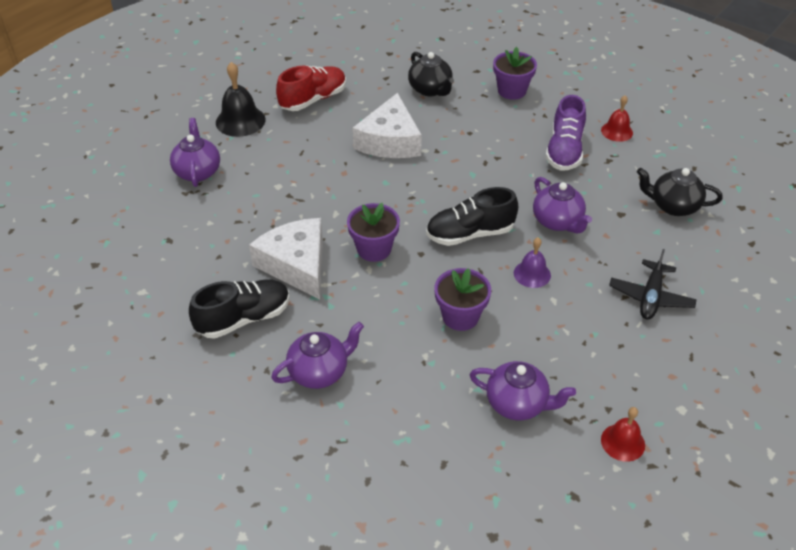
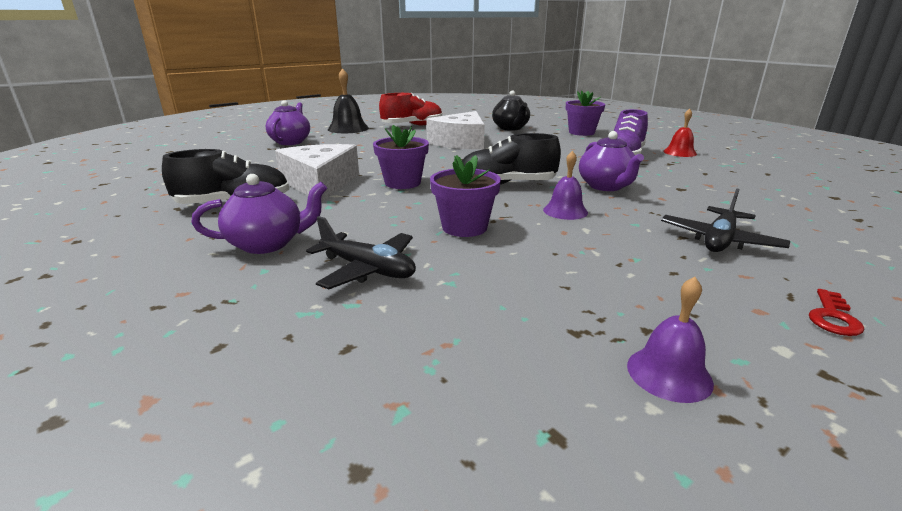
camera: 15 degrees right, 20 degrees down
(414, 387) = (367, 269): none -> black plane
(517, 404) = (500, 303): purple teapot -> none
(623, 442) = (669, 373): red bell -> purple bell
(673, 206) = (745, 189): black teapot -> none
(712, 373) = (833, 317): none -> red key

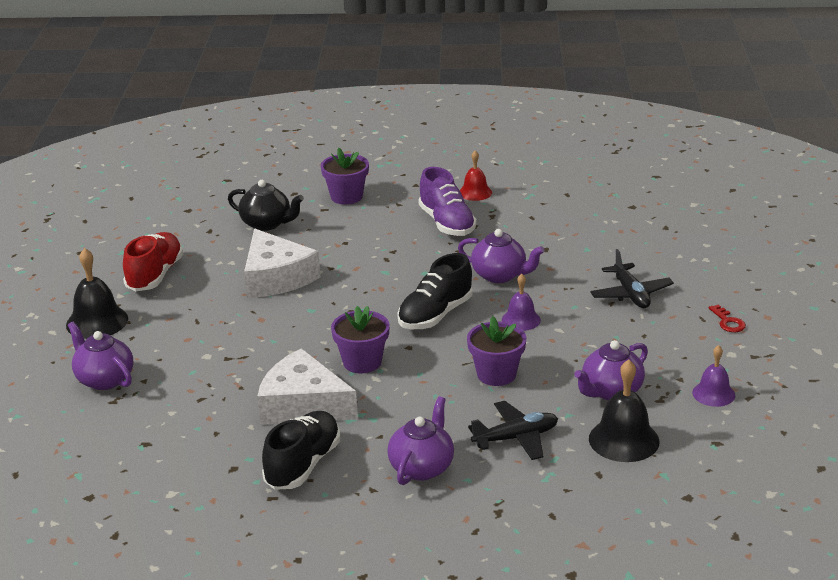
camera: 50 degrees left, 5 degrees up
(447, 338) = (624, 440): none -> black bell
(534, 291) = (611, 391): none -> purple teapot

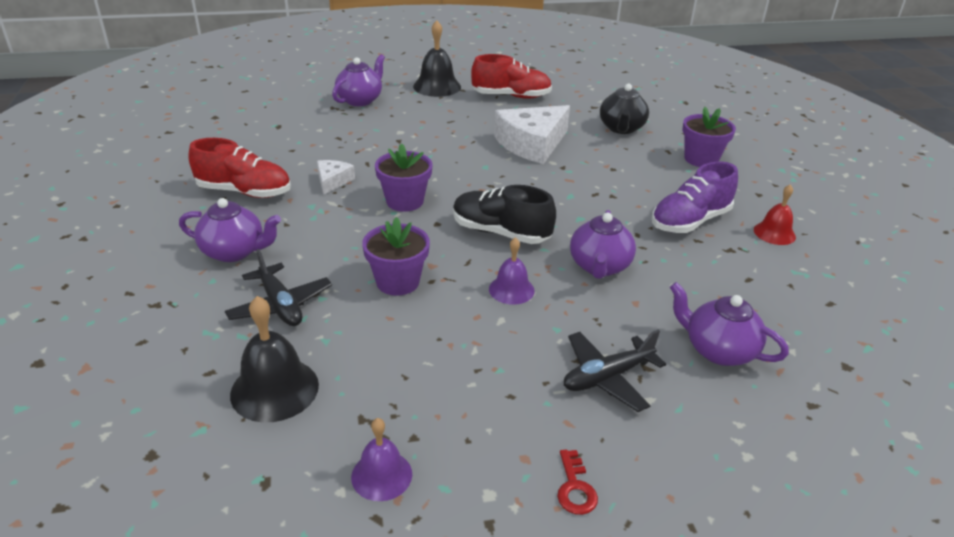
camera: 75 degrees right, 5 degrees up
(303, 405) = (333, 181): white cheese -> white cheese, size x0.49
(303, 465) = (244, 192): black shoe -> red shoe
(611, 391) = (375, 372): purple teapot -> purple teapot (718, 350)
(728, 322) = (575, 488): red key -> red key turned 60 degrees counterclockwise

